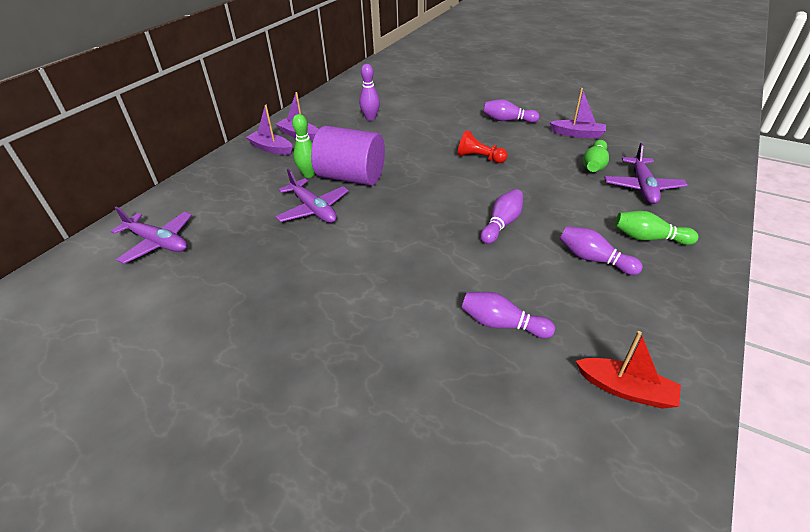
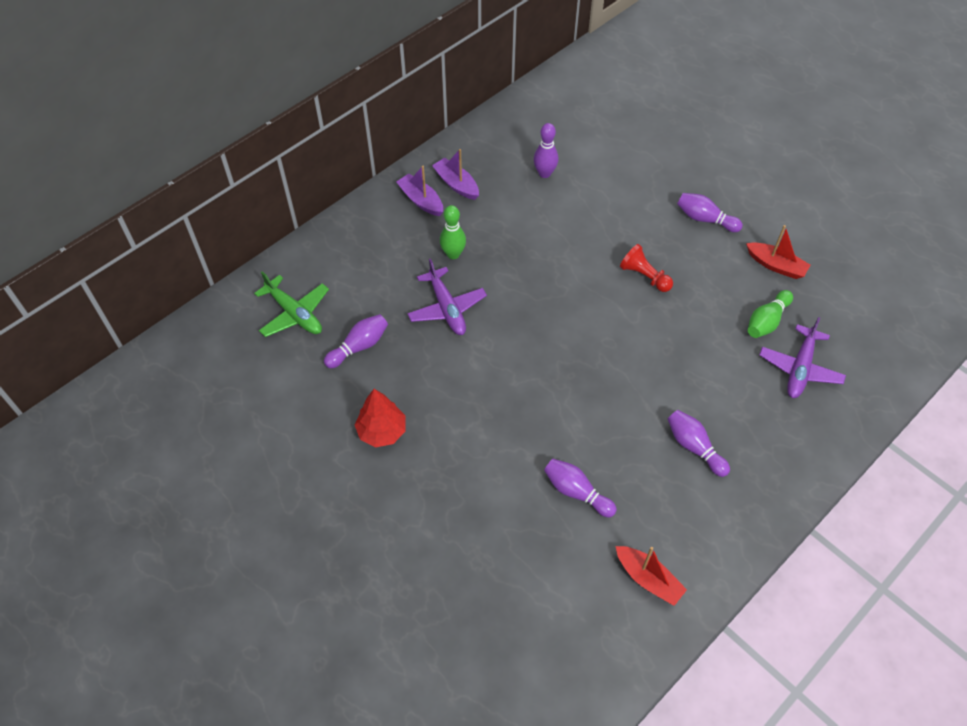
camera: 15 degrees right, 15 degrees up
(158, 242) = (295, 314): purple plane -> green plane
(269, 319) = (382, 431): none -> red tree
(351, 177) = (496, 271): purple cylinder -> none
(501, 224) = (626, 379): purple bowling pin -> purple bowling pin (359, 346)
(577, 134) = (776, 265): purple boat -> red boat
(648, 238) = (763, 437): green bowling pin -> none

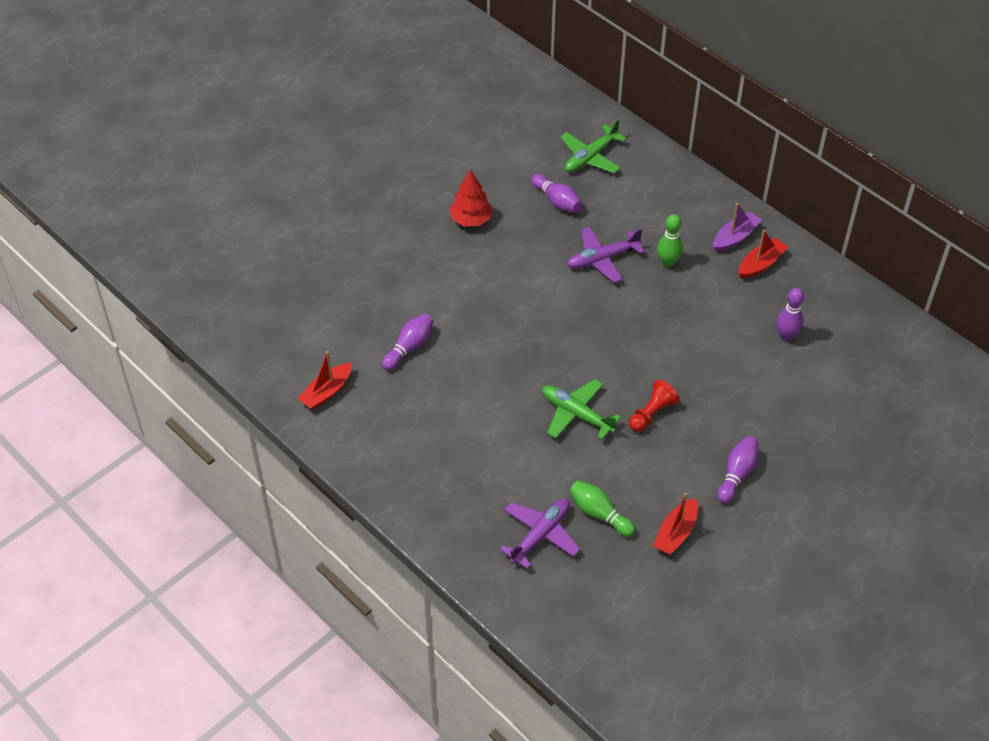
camera: 90 degrees right, 5 degrees down
(456, 184) = (760, 264): purple boat -> red boat
(652, 336) = (576, 414): none -> green plane
(694, 447) = (451, 436): purple bowling pin -> none
(800, 368) = (540, 535): purple plane -> purple plane turned 105 degrees clockwise

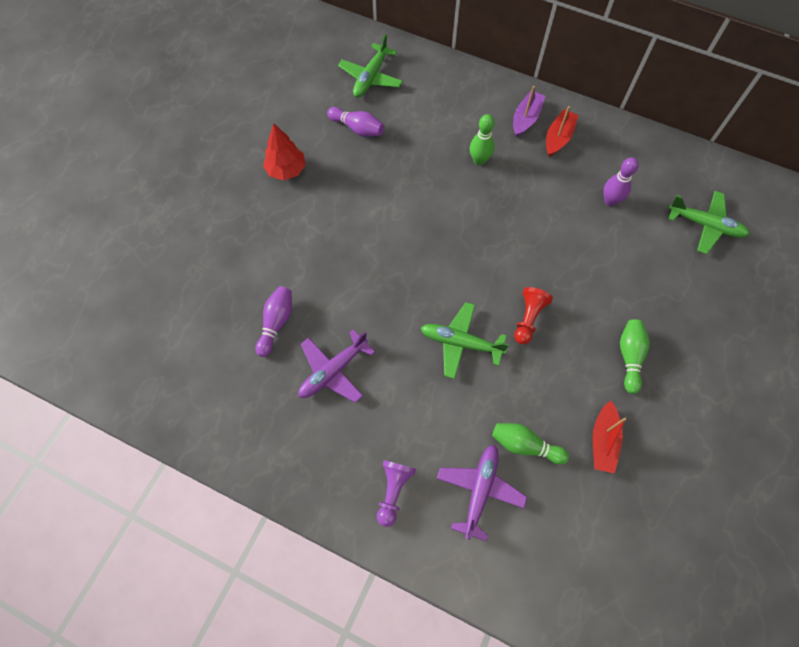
camera: 20 degrees left, 15 degrees up
(327, 392) = (212, 400): red boat -> none
(461, 511) = (393, 491): none -> purple pawn
(602, 259) = (420, 174): purple plane -> purple plane (333, 371)
(737, 474) = (629, 357): purple bowling pin -> green bowling pin
(876, 385) = (705, 225): none -> green plane

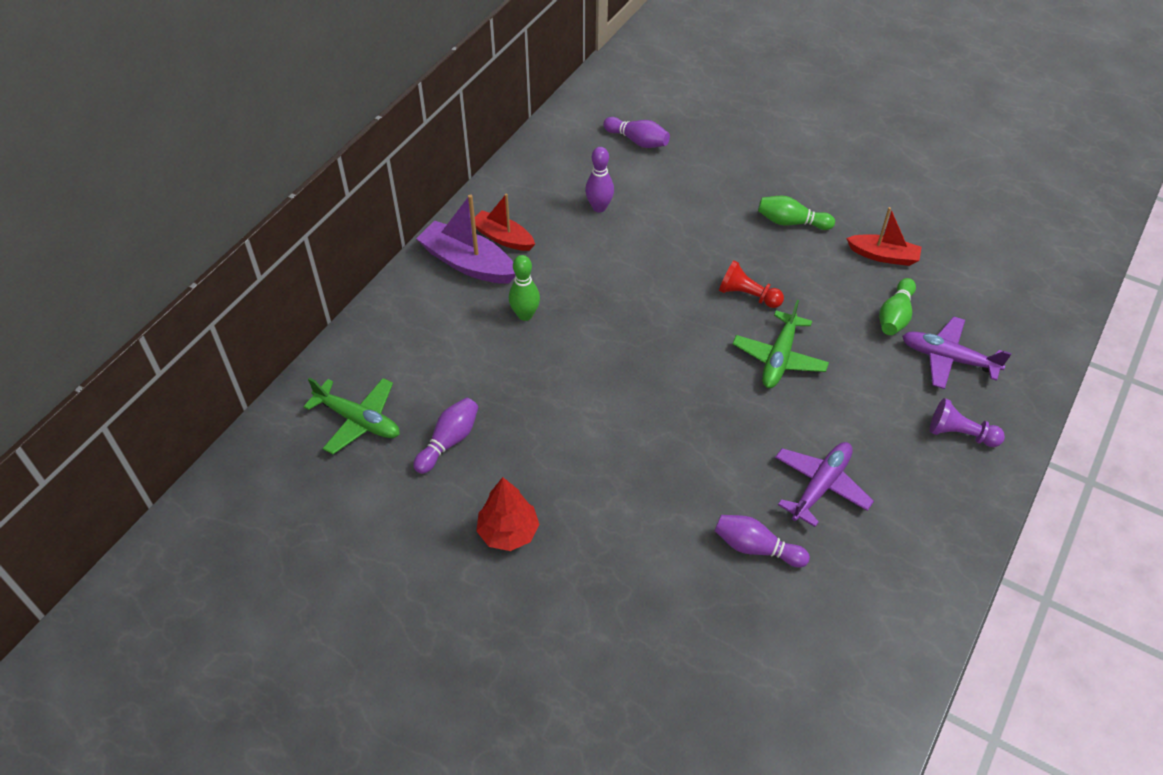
camera: 85 degrees left, 15 degrees down
(333, 371) = (821, 486): purple plane -> purple plane turned 105 degrees counterclockwise
(526, 118) = (468, 263): purple boat -> purple boat, size x1.52
(705, 225) = (637, 141): green plane -> purple bowling pin

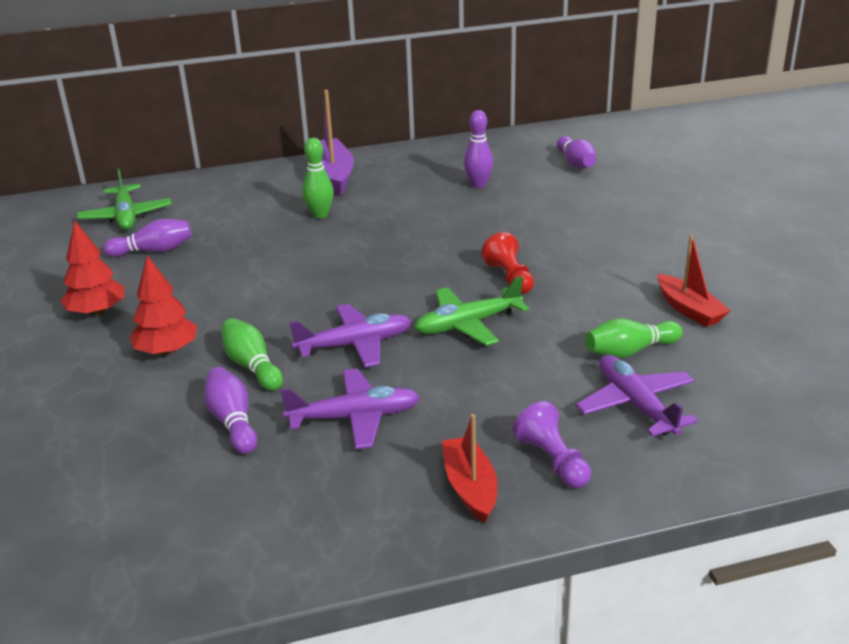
camera: 45 degrees right, 20 degrees down
(503, 238) = (379, 173): red boat -> red boat (470, 487)
(621, 526) = (167, 351): none -> red tree
(736, 426) = (355, 344): none -> purple plane
(791, 222) = (631, 254): green bowling pin -> green bowling pin (252, 366)

